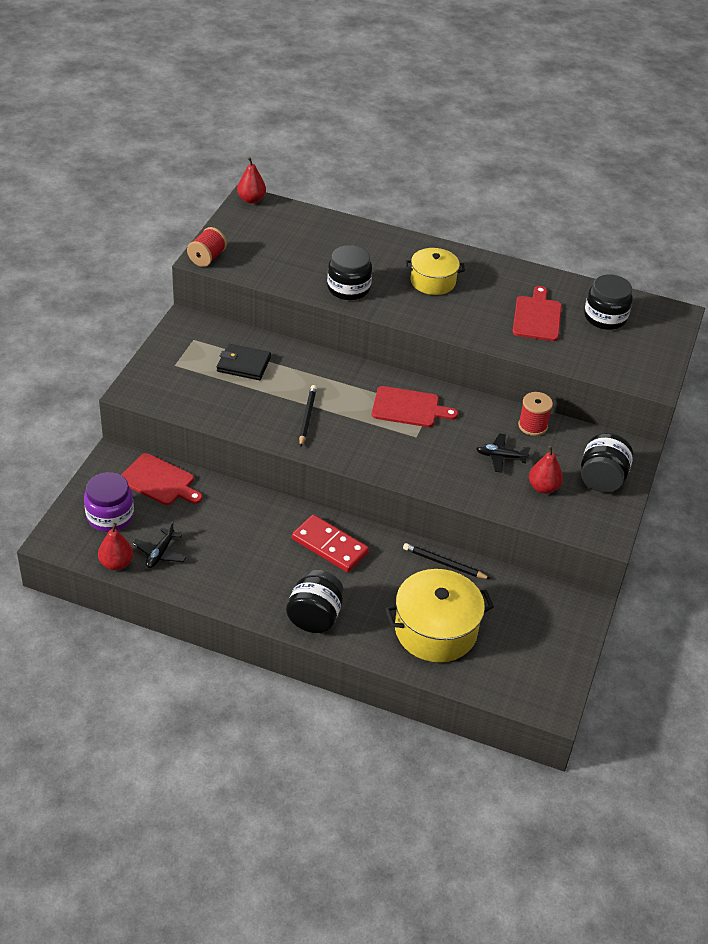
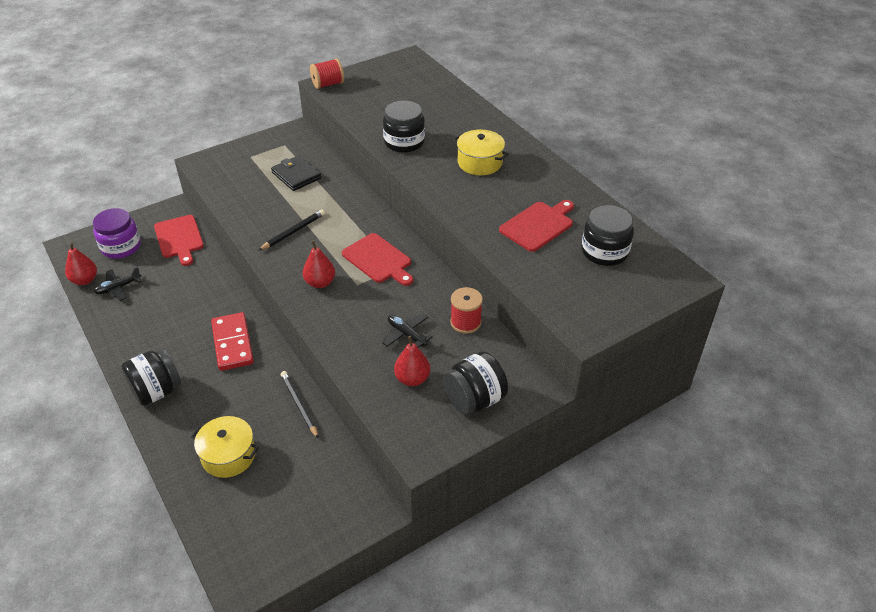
camera: 40 degrees right, 0 degrees up
(251, 199) = (411, 57): red pear -> red pear (320, 282)
(435, 630) = (228, 455): yellow pot -> yellow pot, size x0.64

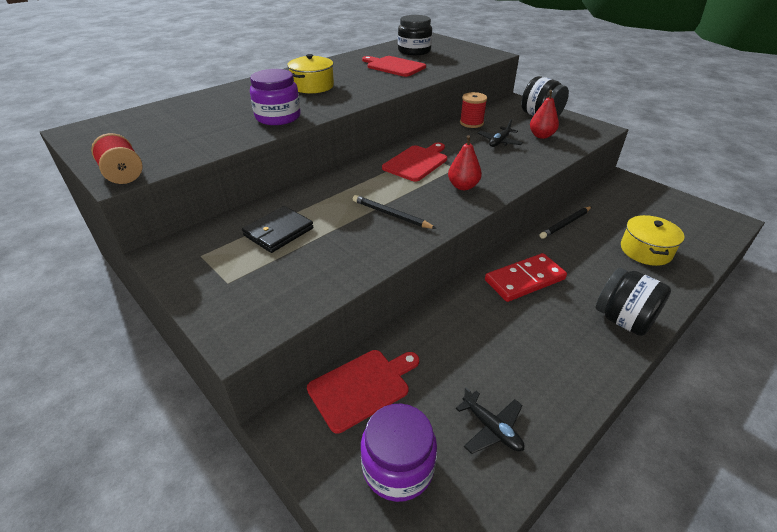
camera: 100 degrees left, 5 degrees down
(85, 280) = (495, 490): red pear -> none
(404, 142) = (278, 117): black jar -> purple jar

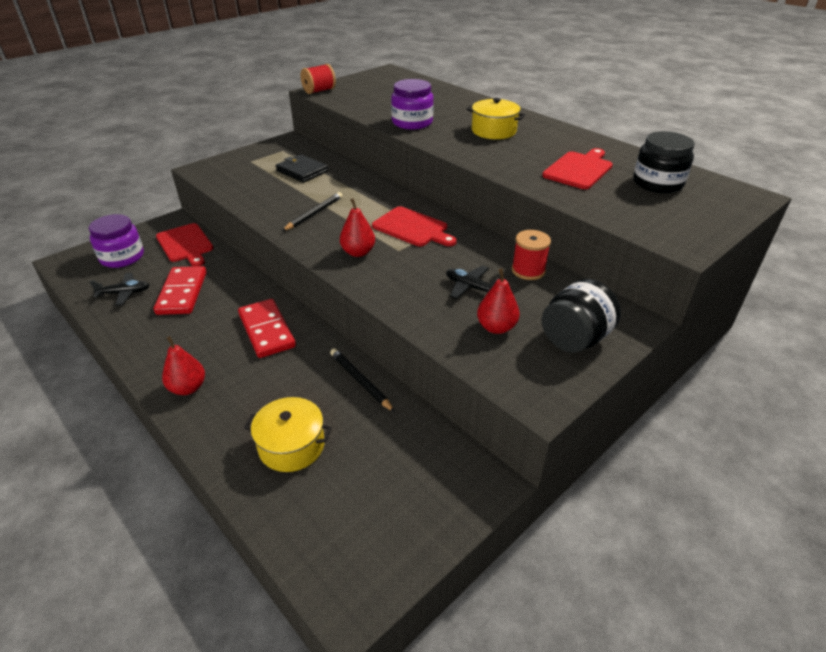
camera: 90 degrees right, 0 degrees up
(478, 361) = (182, 293): none -> red domino
(491, 428) = (124, 293): black plane -> black plane turned 150 degrees counterclockwise
(623, 320) = (188, 388): black jar -> red pear

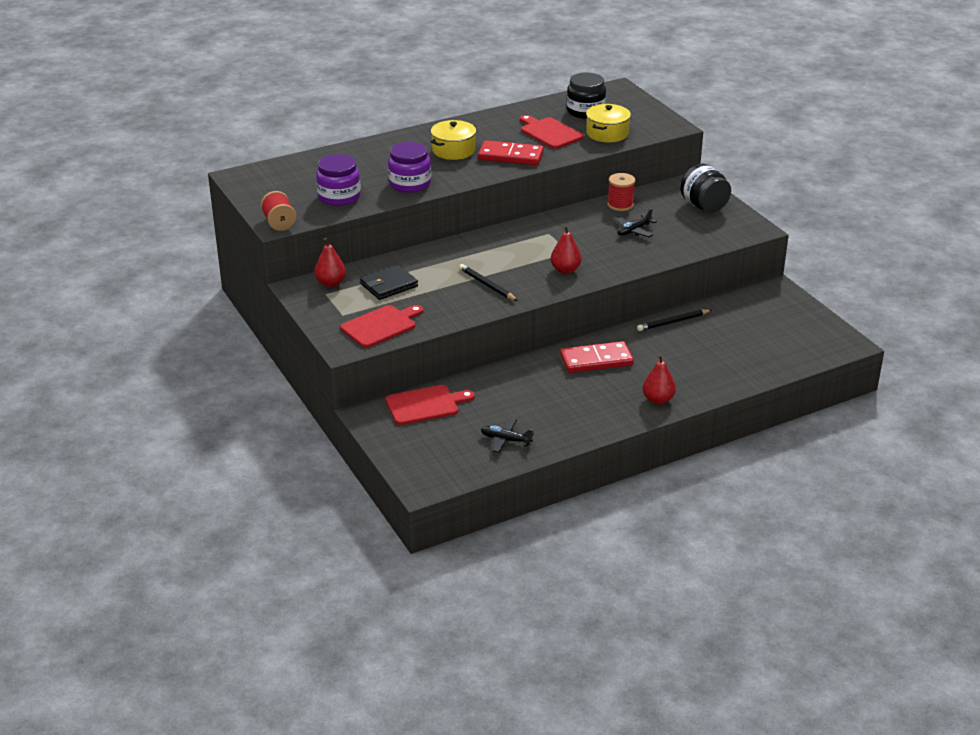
camera: 75 degrees left, 5 degrees down
(122, 257) = (432, 446): purple jar -> purple jar (339, 197)
(124, 293) = (505, 440): black plane -> black plane turned 75 degrees counterclockwise
(182, 293) = (519, 405): red domino -> red domino (511, 156)
(291, 446) = (730, 356): yellow pot -> yellow pot (607, 133)
(412, 228) = (536, 241): red cutting board -> red cutting board (381, 326)
(496, 327) = (684, 229): red pear -> red pear (330, 283)

